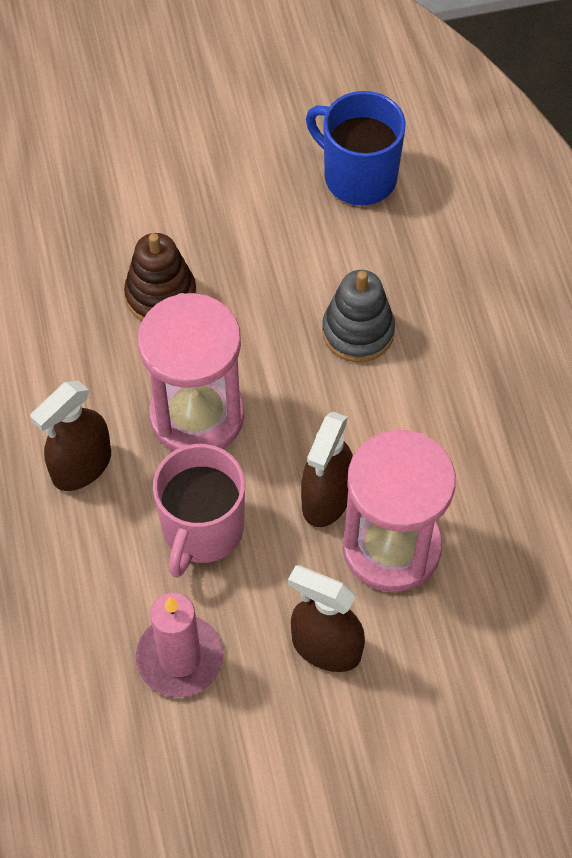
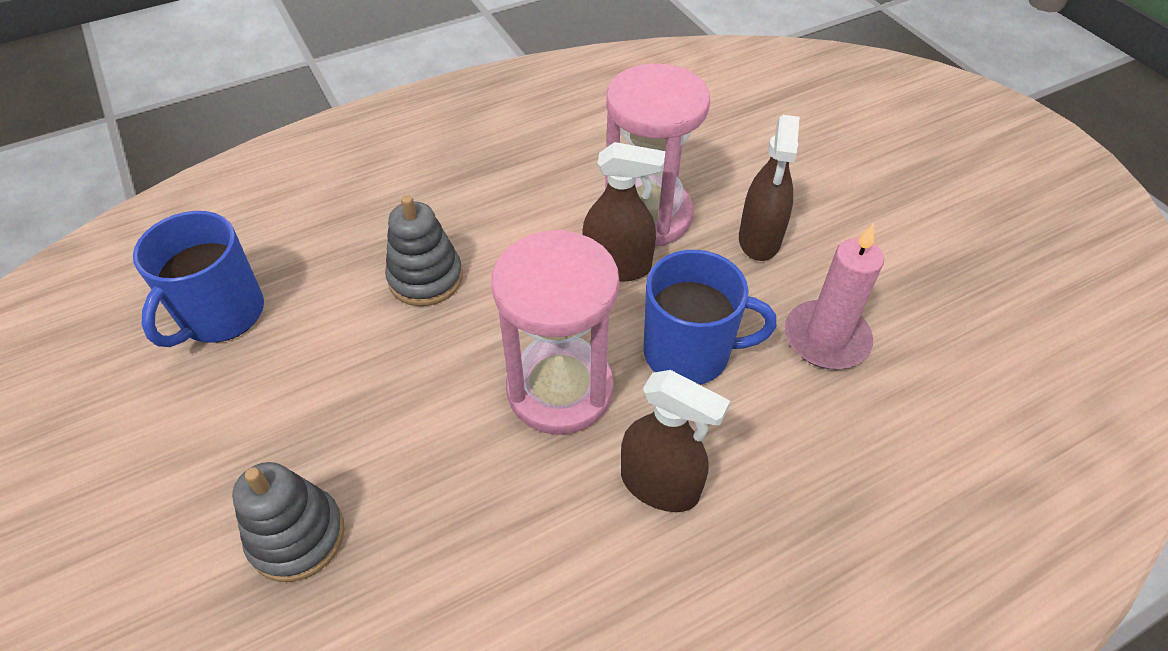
camera: 105 degrees left, 10 degrees down
(127, 223) = (297, 536): none -> grey stacking toy
(161, 295) = (407, 466): brown stacking toy -> none
(202, 530) = (689, 353): pink mug -> blue mug

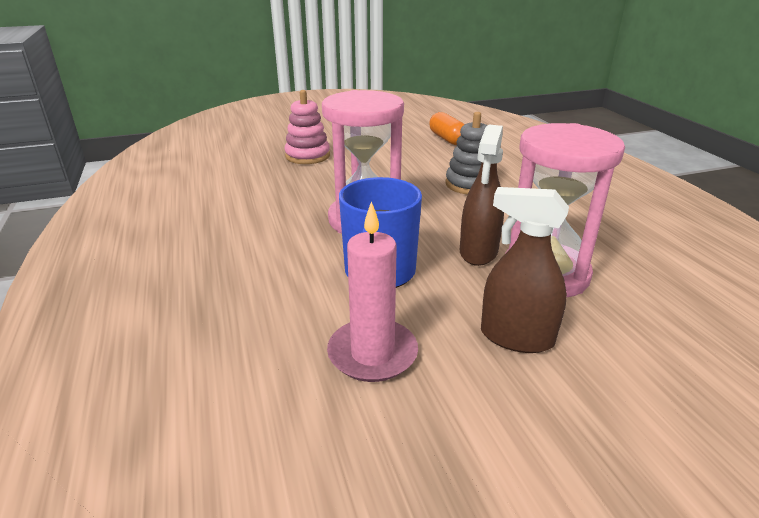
camera: 100 degrees right, 20 degrees down
(221, 315) = (447, 139): blue mug -> orange capsule
(297, 536) = (307, 156): grey stacking toy -> pink stacking toy
(660, 485) = (274, 246): brown spray bottle -> none

